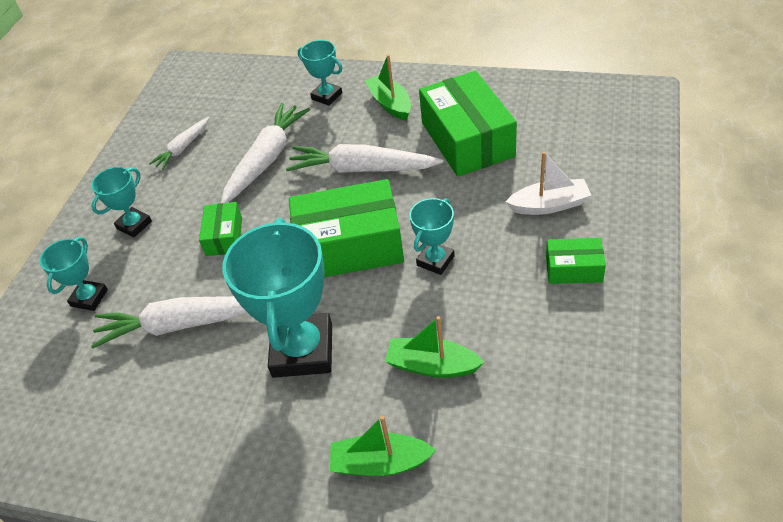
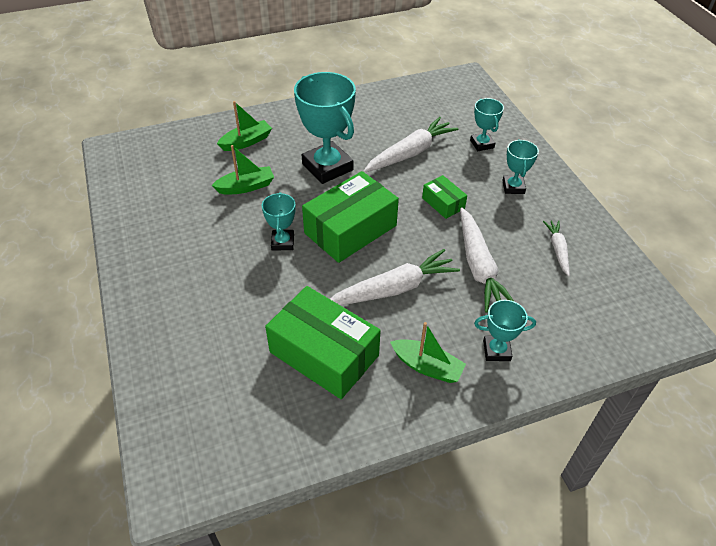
camera: 140 degrees right, 0 degrees up
(549, 205) = (218, 316): white boat -> none
(573, 269) = (180, 273): green box -> none

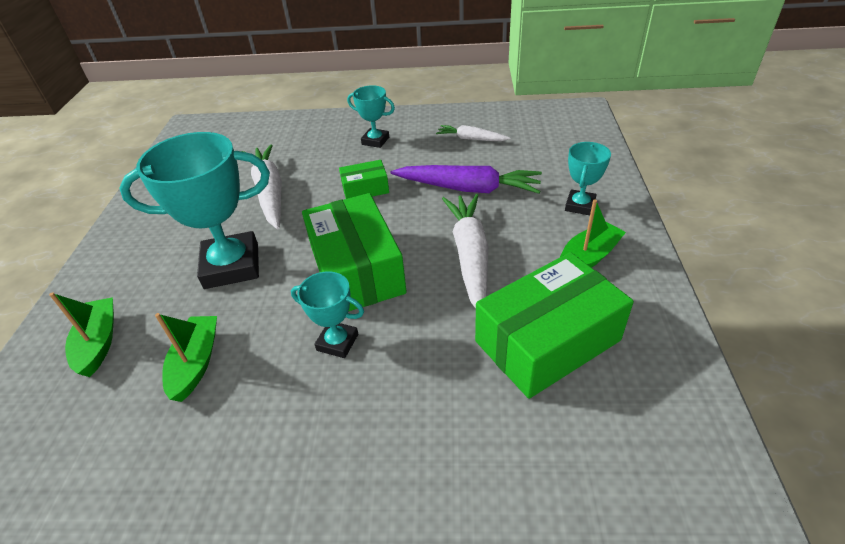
camera: 65 degrees left, 5 degrees down
(478, 266) = (468, 189): white carrot -> purple carrot
(482, 144) = (300, 143): turquoise trophy -> none

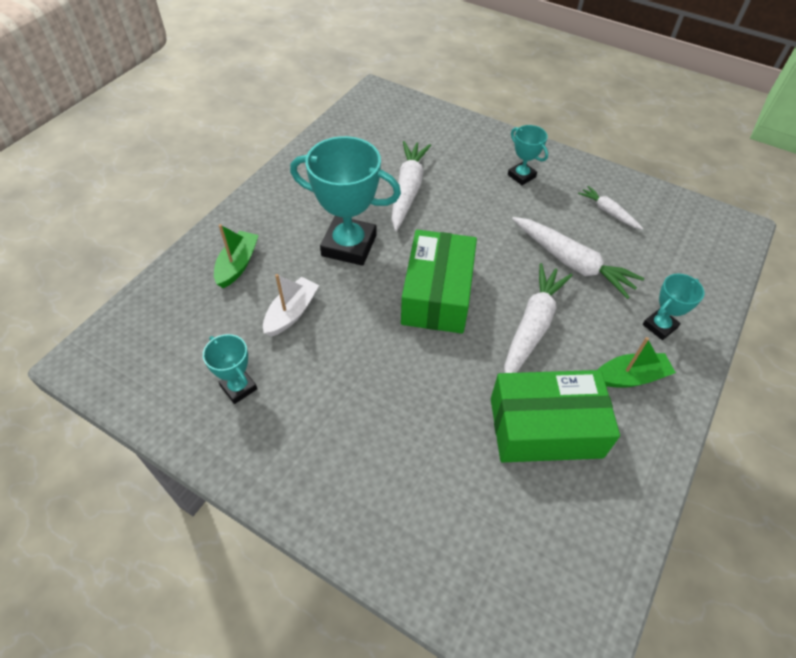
camera: 25 degrees right, 10 degrees up
(196, 363) = (291, 313): green boat -> white boat
(337, 342) = (392, 347): turquoise trophy -> turquoise trophy (239, 387)
(365, 189) = (485, 222): green box -> none
(468, 189) = (572, 262): purple carrot -> white carrot

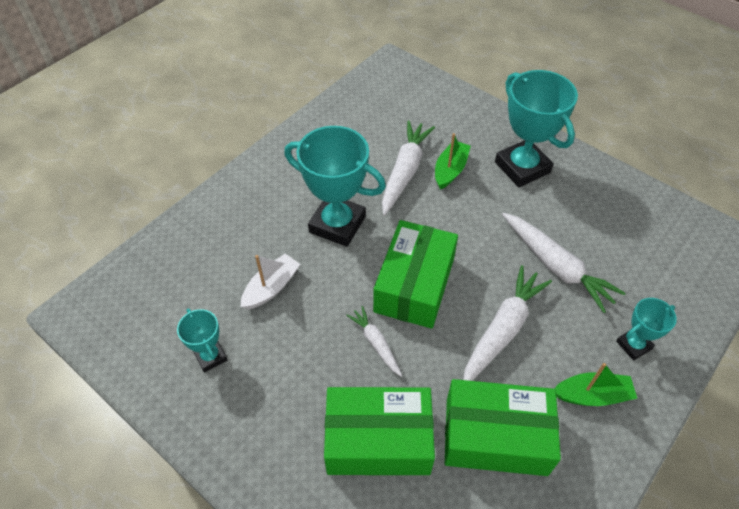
camera: 10 degrees right, 0 degrees up
(237, 265) = (229, 233): green boat -> green boat (450, 170)
(429, 447) = (378, 440): none -> green box
(521, 176) = (522, 167): turquoise trophy -> turquoise trophy, size x1.94
(608, 212) = (605, 215): white carrot -> white carrot (376, 343)

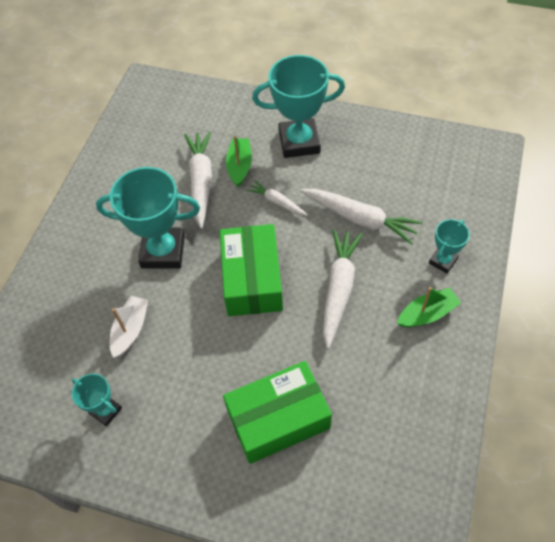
camera: 20 degrees left, 5 degrees up
(376, 343) = (242, 341): white carrot -> white carrot (277, 202)
(495, 436) = (367, 377): green box -> none
(522, 167) = (299, 142): turquoise trophy -> turquoise trophy turned 45 degrees counterclockwise

